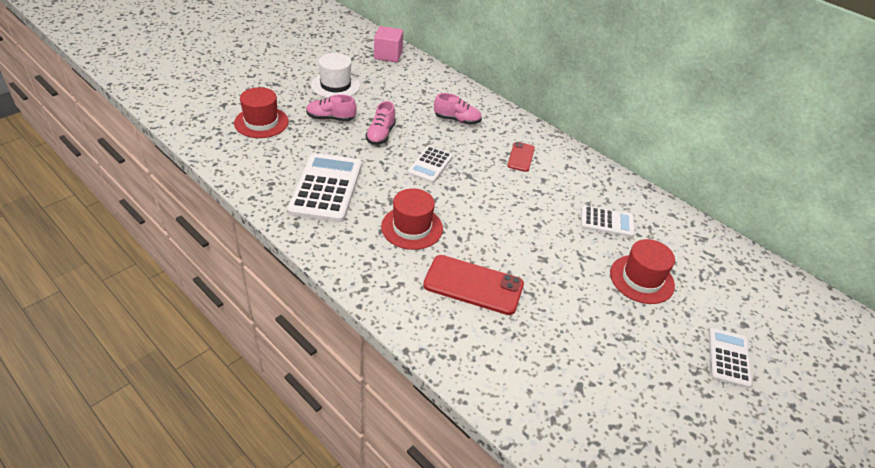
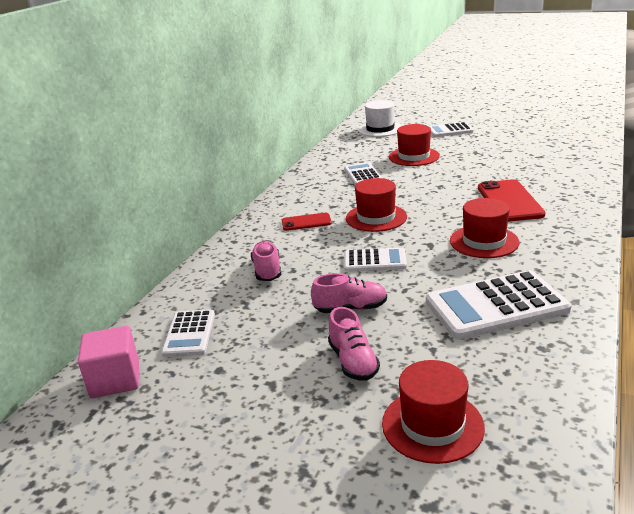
camera: 105 degrees left, 15 degrees down
(335, 85) = (256, 396): white hat -> white hat (380, 129)
(408, 80) = (189, 334): none -> white calculator
(502, 192) = (376, 217): none -> red hat

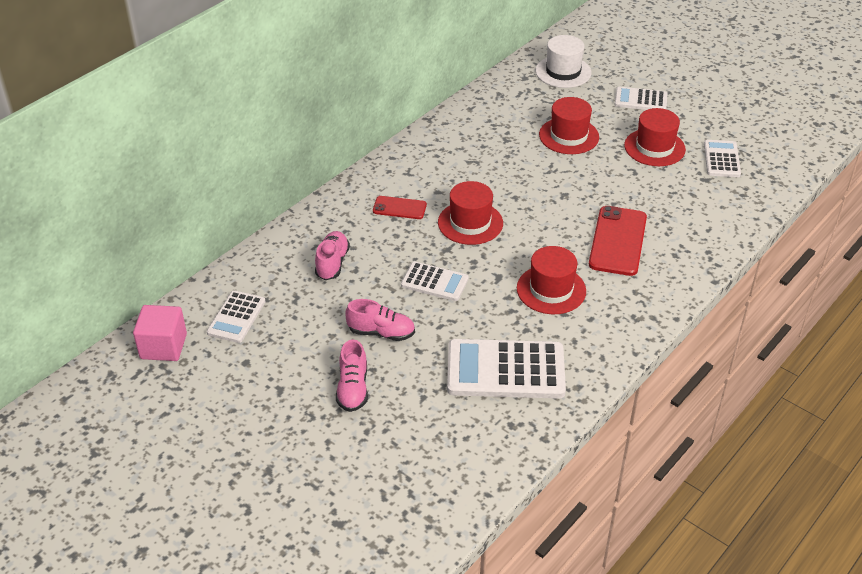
camera: 15 degrees right, 15 degrees up
(363, 175) = (495, 151): white calculator -> white calculator (721, 159)
(432, 425) = (379, 464): red hat -> red hat (654, 147)

